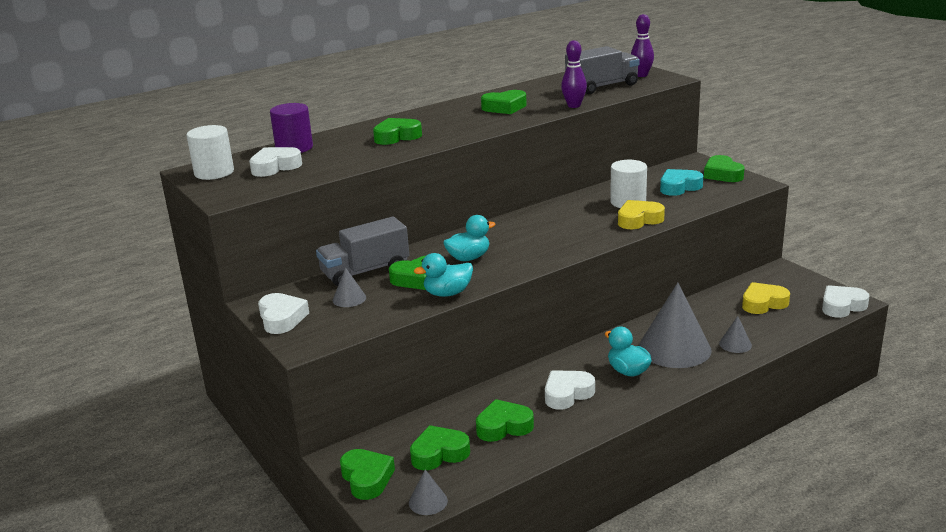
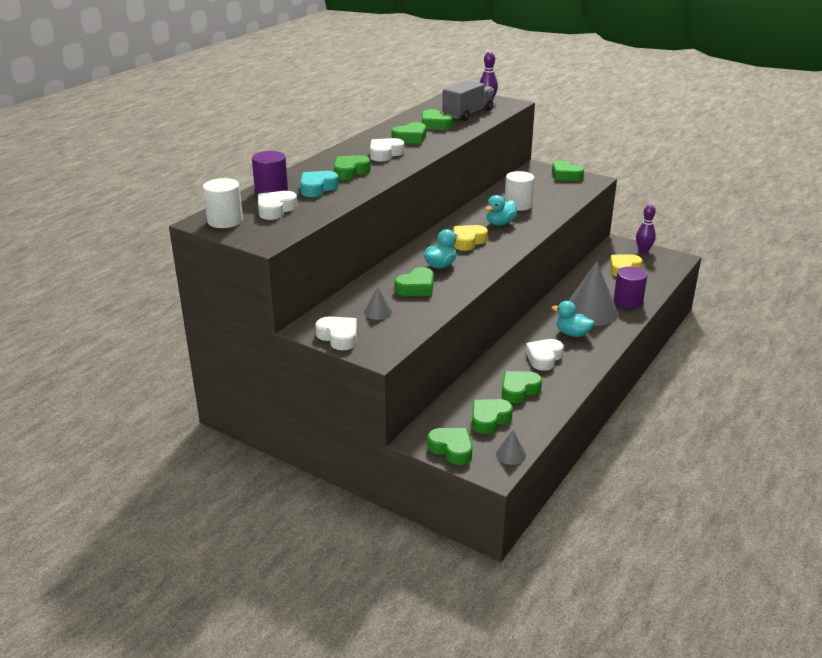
camera: 25 degrees left, 5 degrees up
(365, 271) = (368, 288): grey truck -> none
(447, 293) = (451, 295): turquoise duck -> turquoise duck (500, 223)
(549, 95) = (435, 124): none -> green heart
(574, 106) = (464, 131): purple bowling pin -> purple bowling pin (643, 251)
(639, 220) = (538, 218): yellow heart -> yellow heart (468, 241)
(679, 187) = (544, 189): turquoise heart -> turquoise heart (317, 188)
(735, 344) = (628, 301): grey cone -> purple cylinder
(842, 306) = (675, 263): white heart -> white heart (385, 154)

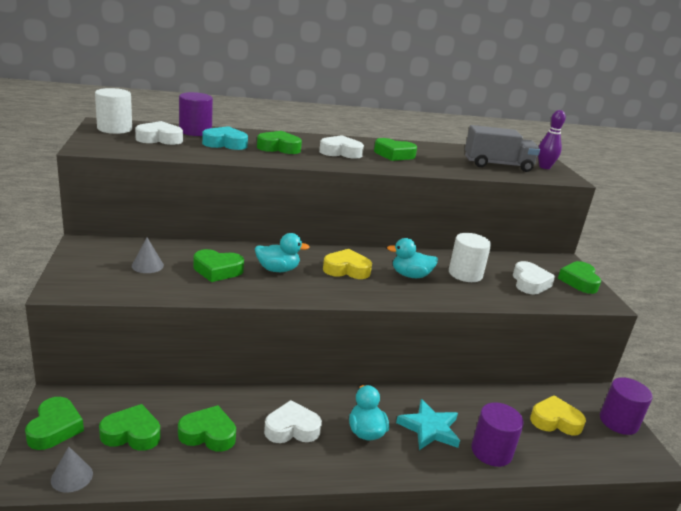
camera: 45 degrees right, 5 degrees down
(338, 337) = (81, 261): white heart -> white heart (529, 283)
(435, 124) = (443, 158): green heart -> none
(590, 311) = (429, 428): grey cone -> turquoise star
(643, 251) = (618, 422): purple bowling pin -> purple cylinder

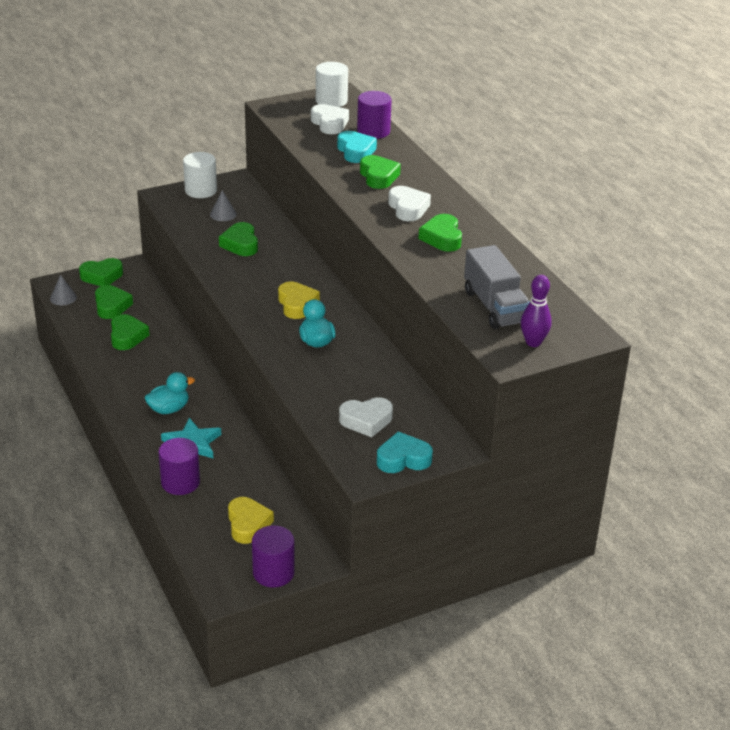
camera: 75 degrees right, 10 degrees up
(278, 269) = (266, 270): turquoise duck -> none
(292, 429) = (153, 372): white heart -> none
(465, 274) = (350, 375): white cylinder -> white cylinder (201, 190)
(579, 281) = (403, 459): green heart -> turquoise heart

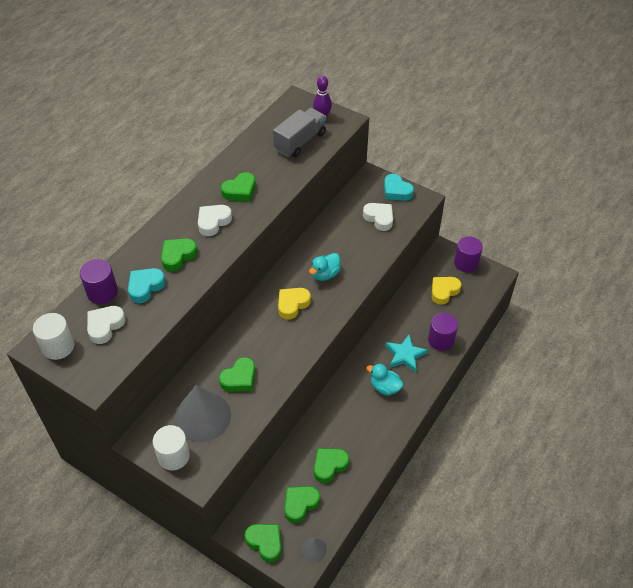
camera: 120 degrees left, 15 degrees up
(223, 214) = (202, 416): grey cone -> grey cone, size x2.26

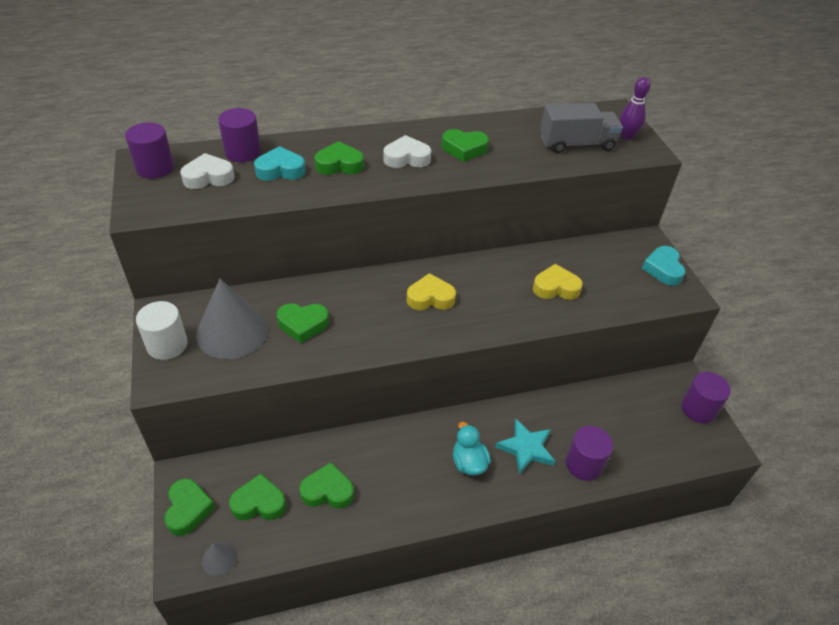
camera: 40 degrees right, 5 degrees down
(58, 346) = (155, 168): white cylinder -> purple cylinder
(325, 274) = (495, 294): turquoise duck -> none
(379, 218) = (614, 281): white heart -> none
(444, 291) = (640, 418): yellow heart -> yellow heart (555, 287)

